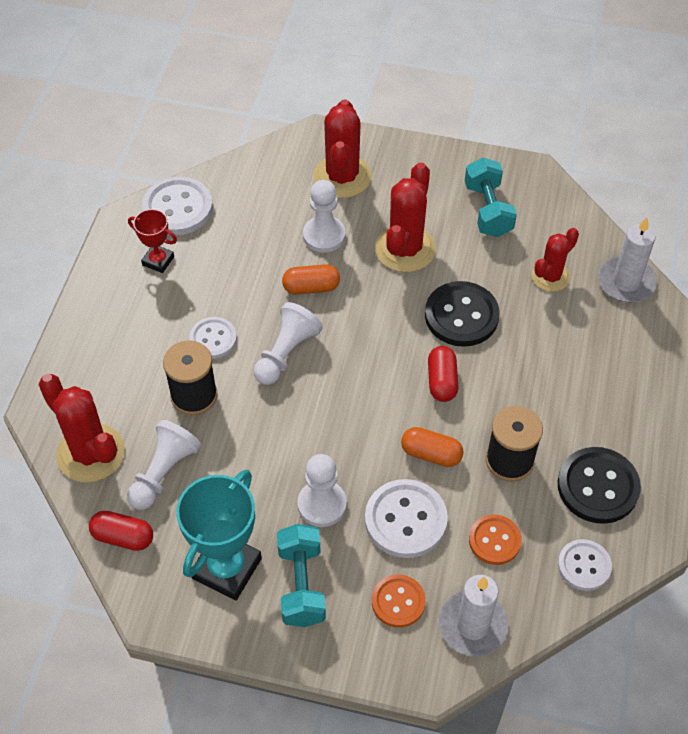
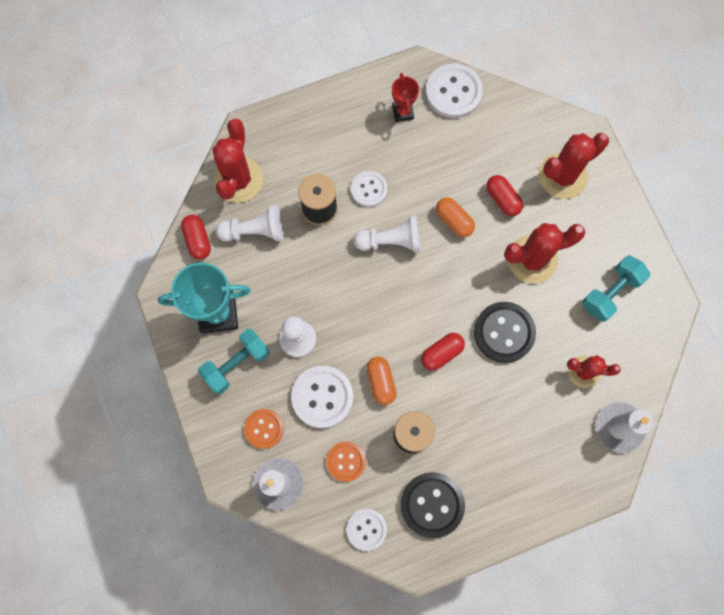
camera: 55 degrees right, 20 degrees up
(324, 236) = (502, 199): white pawn -> red capsule

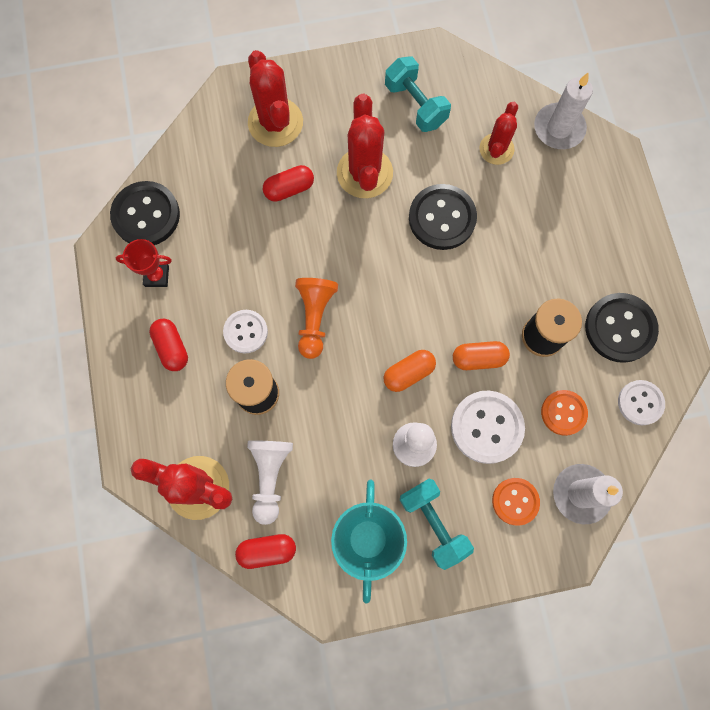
camera: 80 degrees left, 0 degrees up
(391, 241) = (315, 318): white pawn -> orange pawn
(441, 353) = (455, 287): red capsule -> red capsule (172, 348)
(453, 92) = (146, 215): white button -> black button
(454, 221) = (304, 245): orange capsule -> orange capsule (408, 373)

